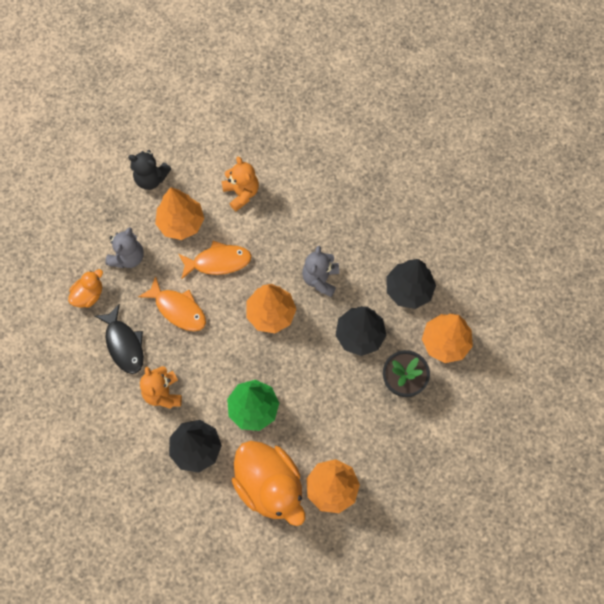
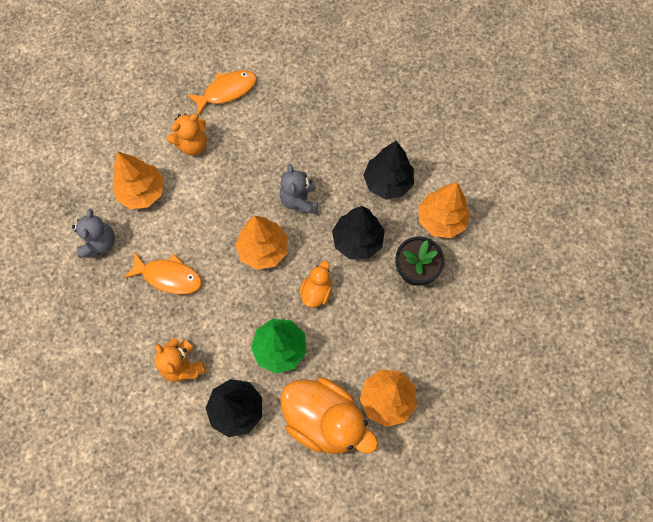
camera: 20 degrees left, 0 degrees up
(88, 295) = (71, 294): orange duck -> orange duck (316, 292)
(124, 344) = (125, 330): black fish -> none
(151, 178) = (97, 159): black teddy bear -> none
(218, 262) = (193, 217): orange fish -> orange fish (227, 91)
(241, 193) = (192, 144): orange teddy bear -> orange teddy bear turned 105 degrees clockwise

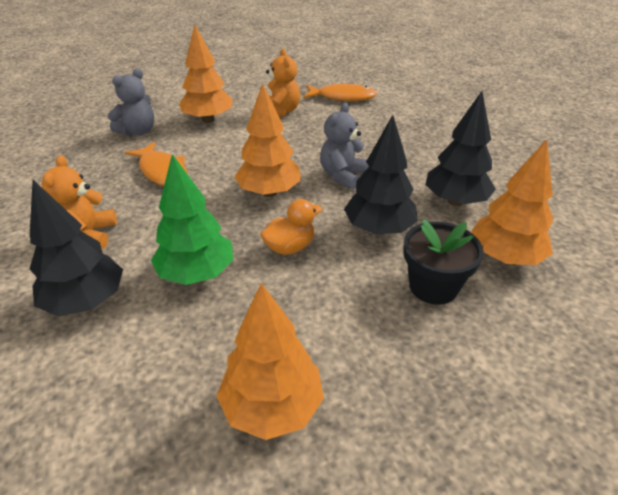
camera: 35 degrees right, 30 degrees down
(192, 144) = (281, 111): orange teddy bear -> orange teddy bear turned 105 degrees counterclockwise
(325, 420) = (166, 376): orange duck -> none

